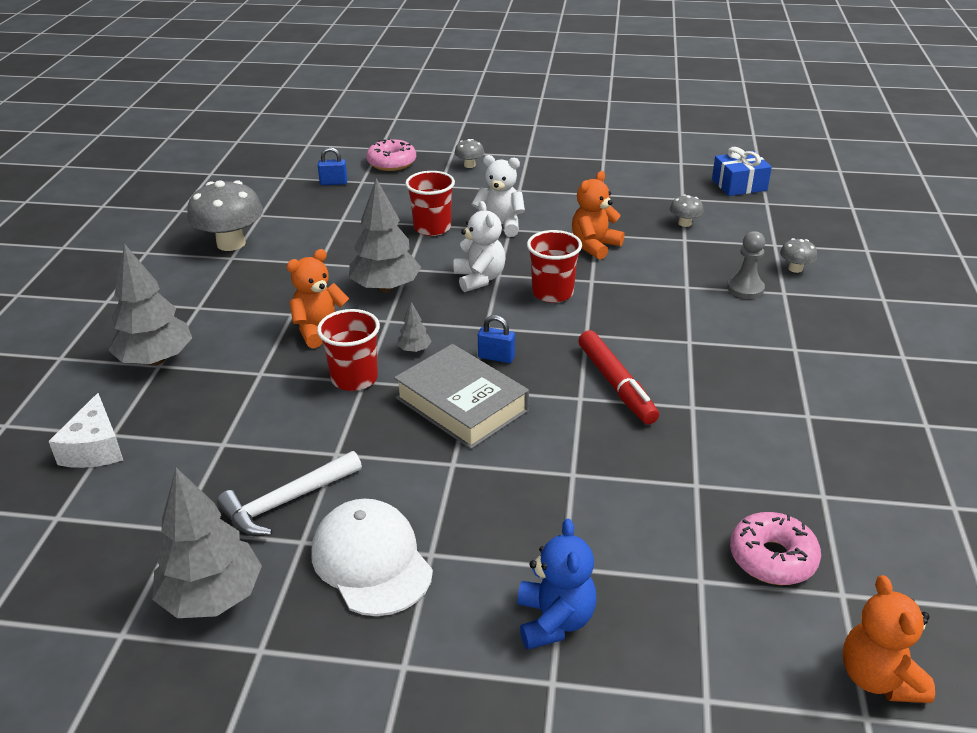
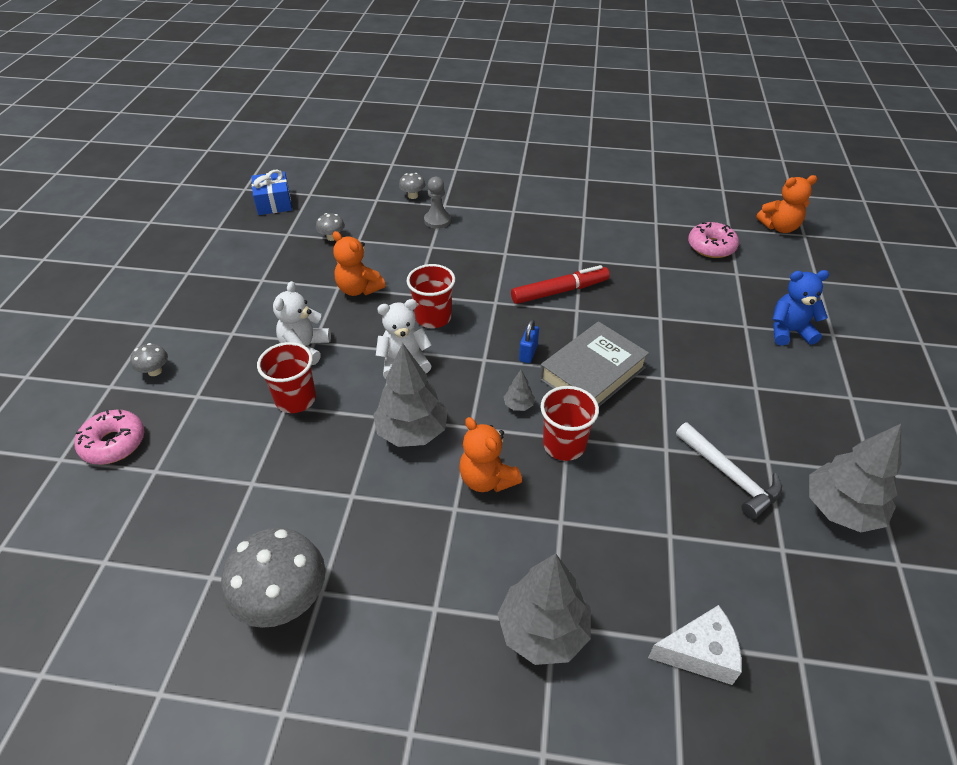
camera: 90 degrees left, 10 degrees up
(333, 183) = (146, 501): blue padlock -> none
(371, 561) = (773, 418): white cap -> none

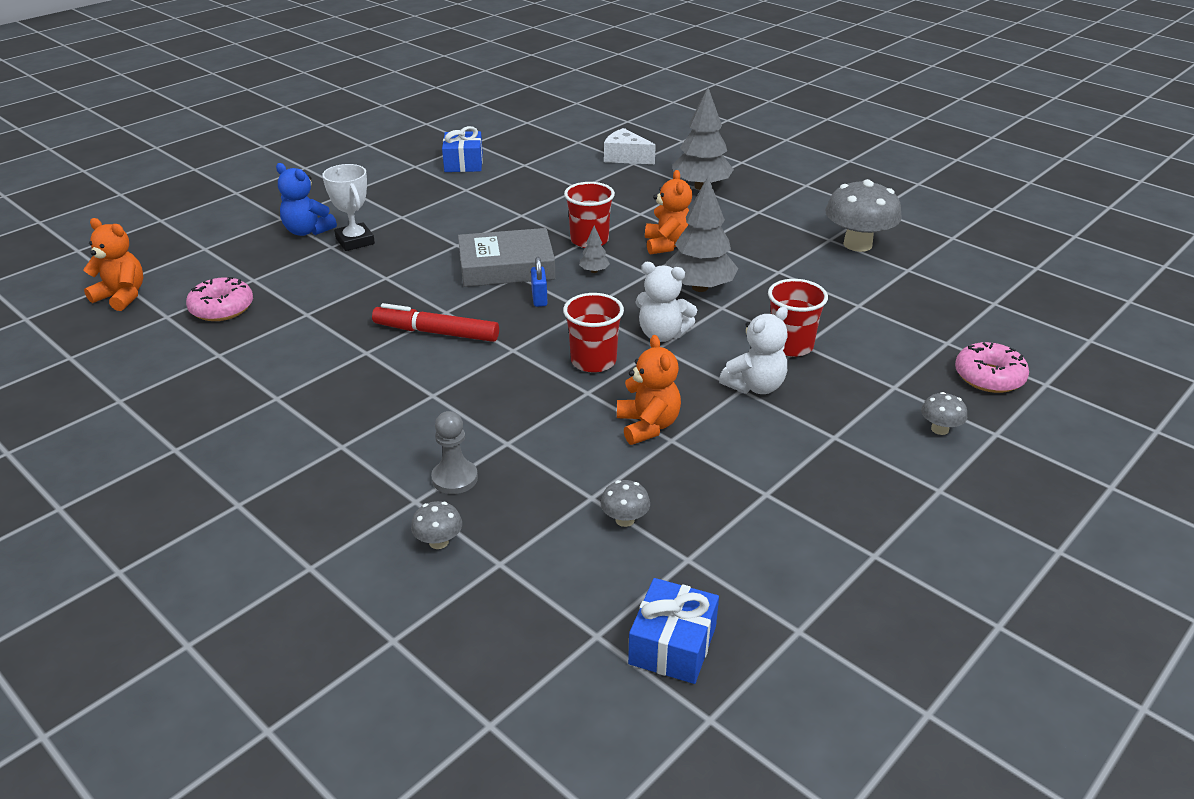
camera: 145 degrees left, 10 degrees down
(528, 353) = (539, 298): blue padlock -> blue padlock turned 60 degrees counterclockwise
(729, 475) = (502, 192): white hammer -> none
(739, 340) = (355, 241): none -> white trophy
(840, 509) = (463, 163): grey tree -> blue gift

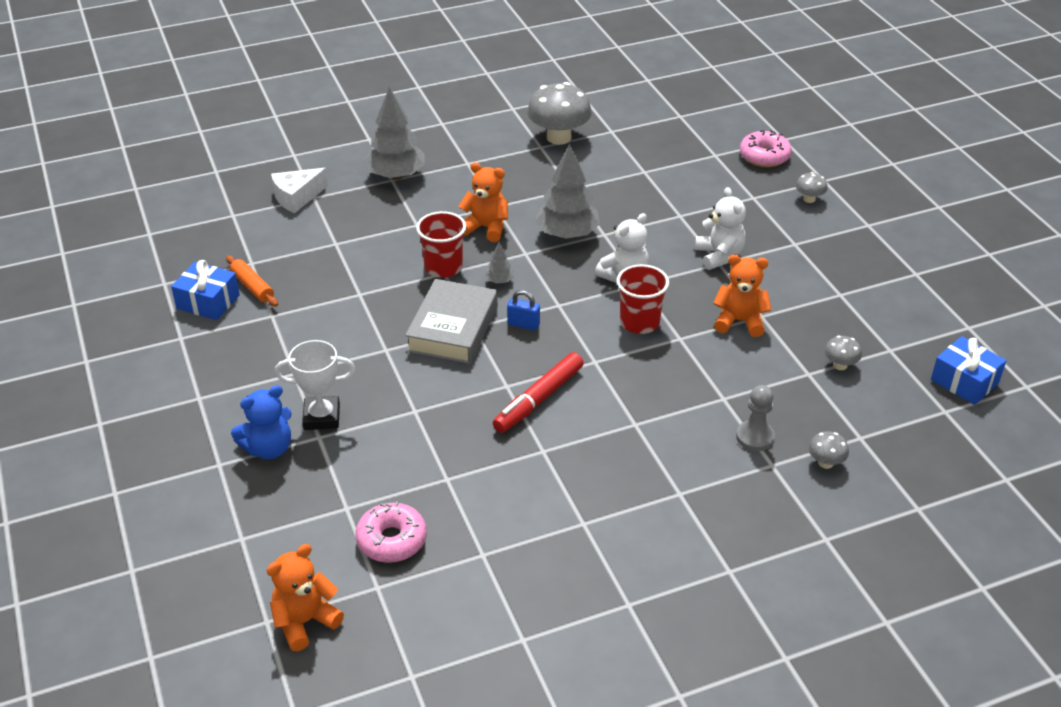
camera: 65 degrees left, 5 degrees up
(495, 173) = (252, 287): none -> orange rolling pin
(790, 346) = (678, 221): red cup -> none

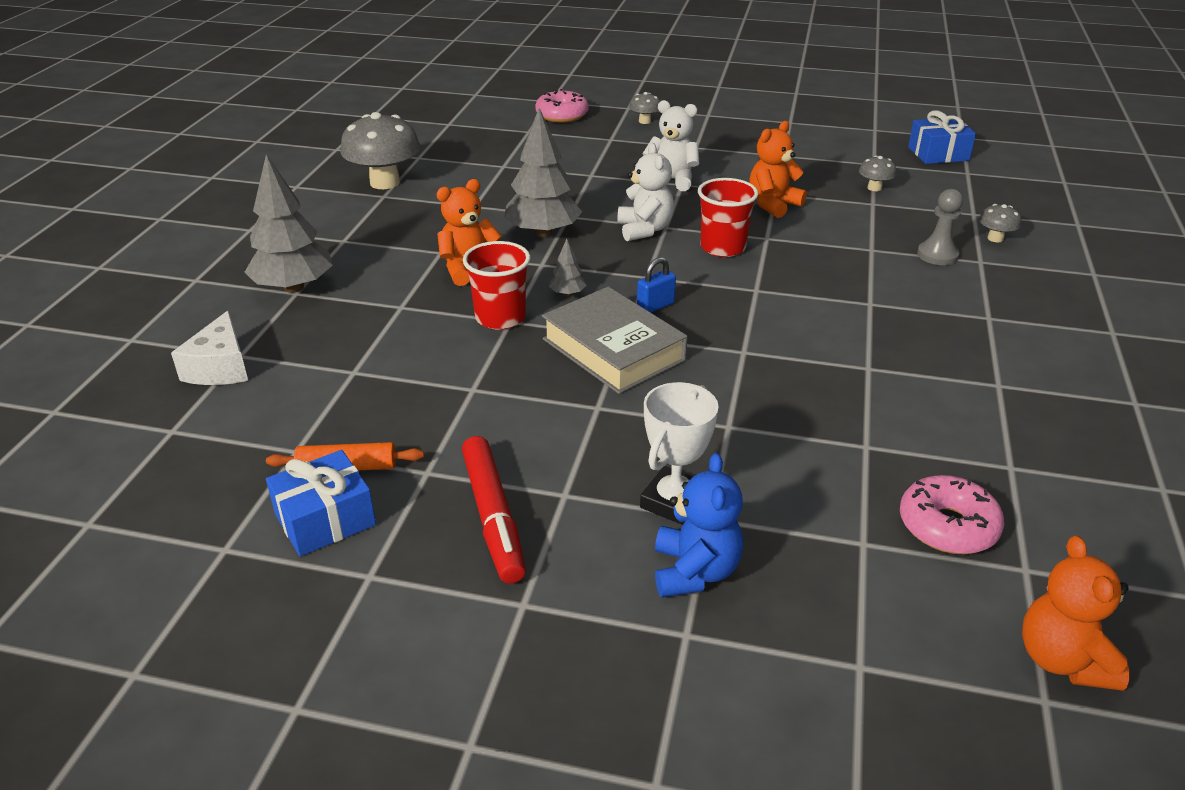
camera: 55 degrees left, 5 degrees down
(539, 399) = (785, 340): red marker -> red marker (493, 516)

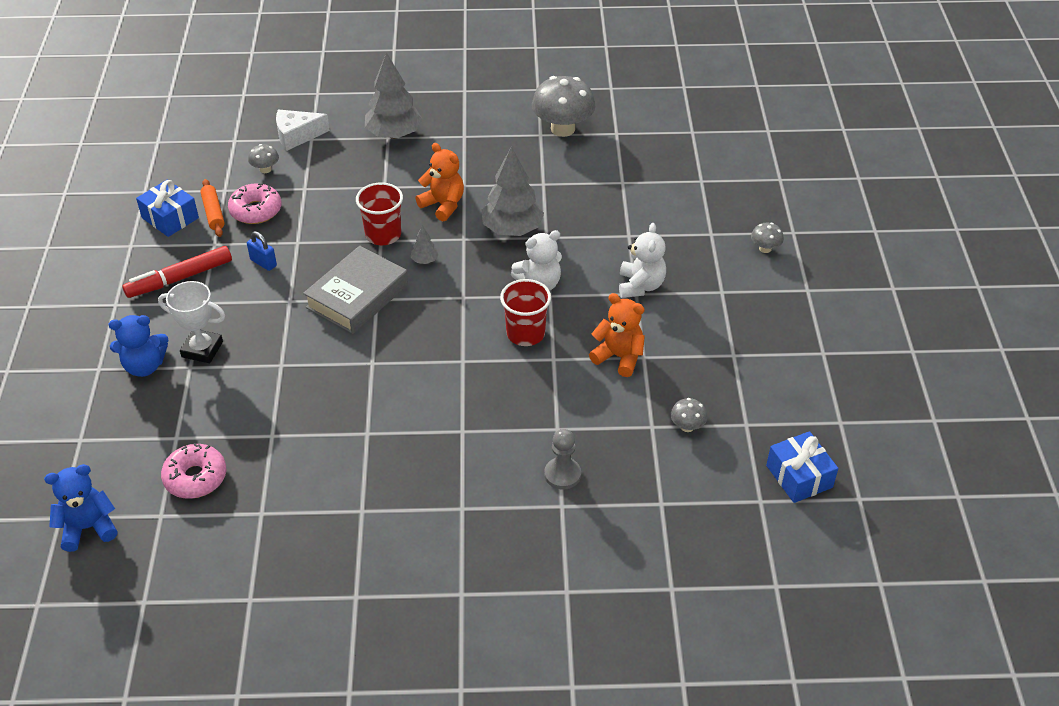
camera: 75 degrees right, 10 degrees up
(562, 115) = (749, 193): pink donut -> pink donut (256, 210)
(655, 306) = (421, 308): blue padlock -> blue padlock (263, 263)
(995, 238) = (612, 518): grey mushroom -> grey mushroom (265, 169)
(1062, 660) = (88, 528): orange teddy bear -> blue teddy bear

